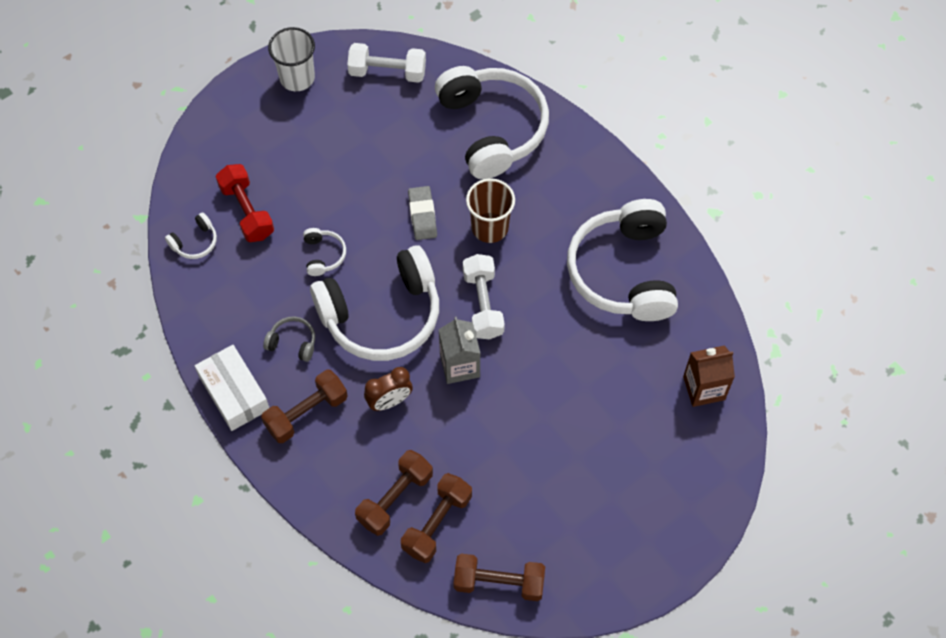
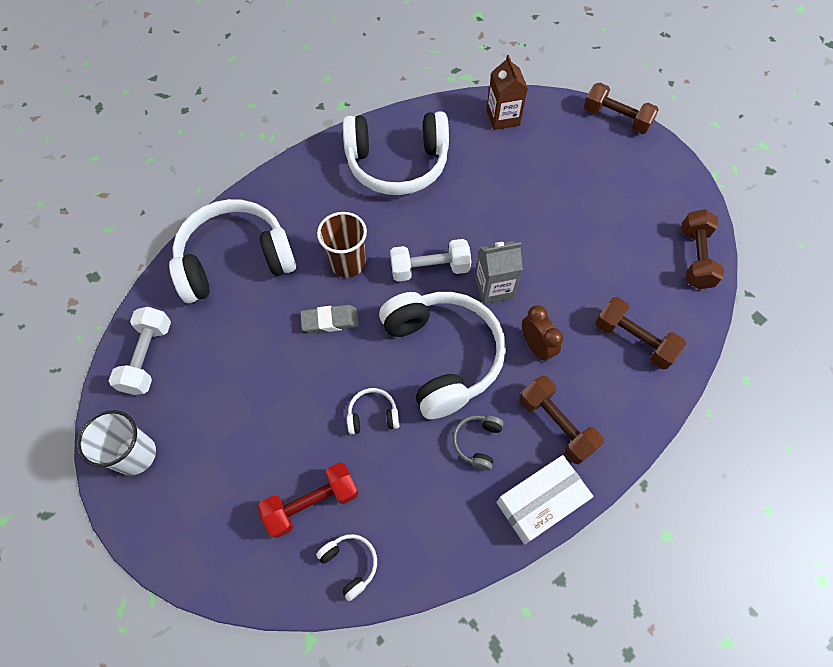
camera: 90 degrees left, 0 degrees up
(437, 523) = (651, 305): brown dumbbell -> brown dumbbell (616, 119)

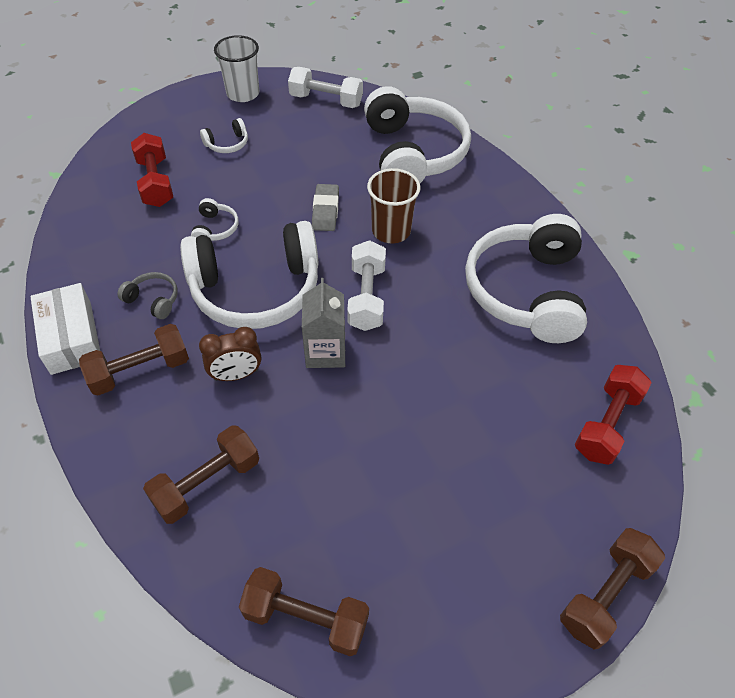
camera: 100 degrees right, 10 degrees down
(350, 564) = (95, 199): white headphones -> white headphones (227, 144)
(502, 118) = (607, 424): brown carton -> red dumbbell

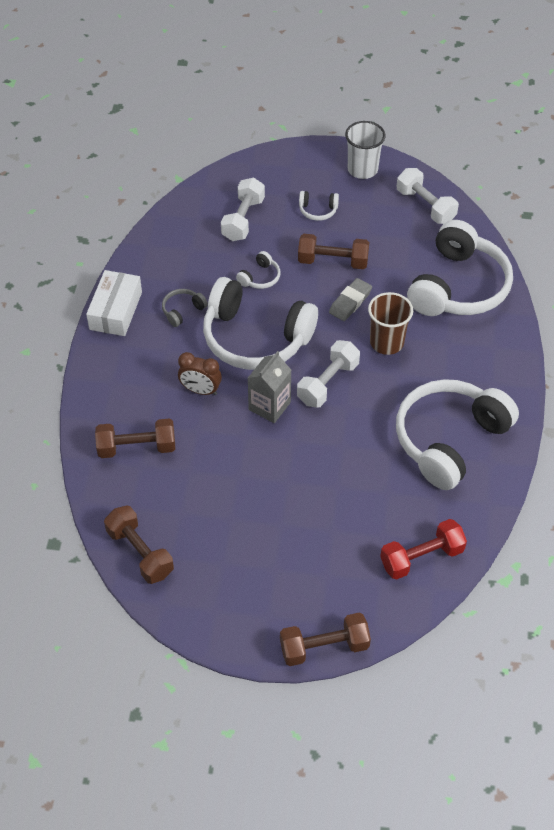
camera: 35 degrees right, 0 degrees up
(140, 370) = (143, 355): brown dumbbell -> brown dumbbell (333, 261)
(153, 300) = (182, 311): grey headphones -> grey headphones turned 105 degrees counterclockwise
(155, 182) = (243, 219): red dumbbell -> white dumbbell

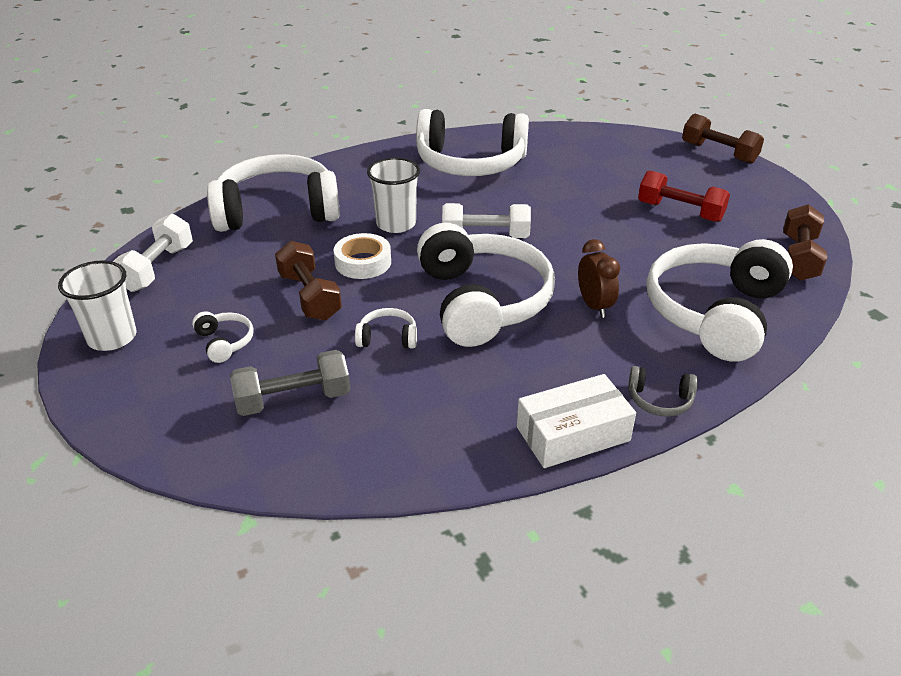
camera: 125 degrees left, 15 degrees down
(137, 447) = (714, 313): brown dumbbell -> white headphones
(182, 311) = (505, 374): grey headphones -> grey headphones (660, 400)
(243, 219) = (293, 399): white dumbbell -> grey dumbbell
(269, 406) = (555, 257): grey carton -> none
(350, 302) = (363, 262): grey eraser -> white tape
(386, 342) = (396, 224): brown cup -> white cup
(421, 557) = (592, 142): red dumbbell -> red dumbbell (680, 211)

